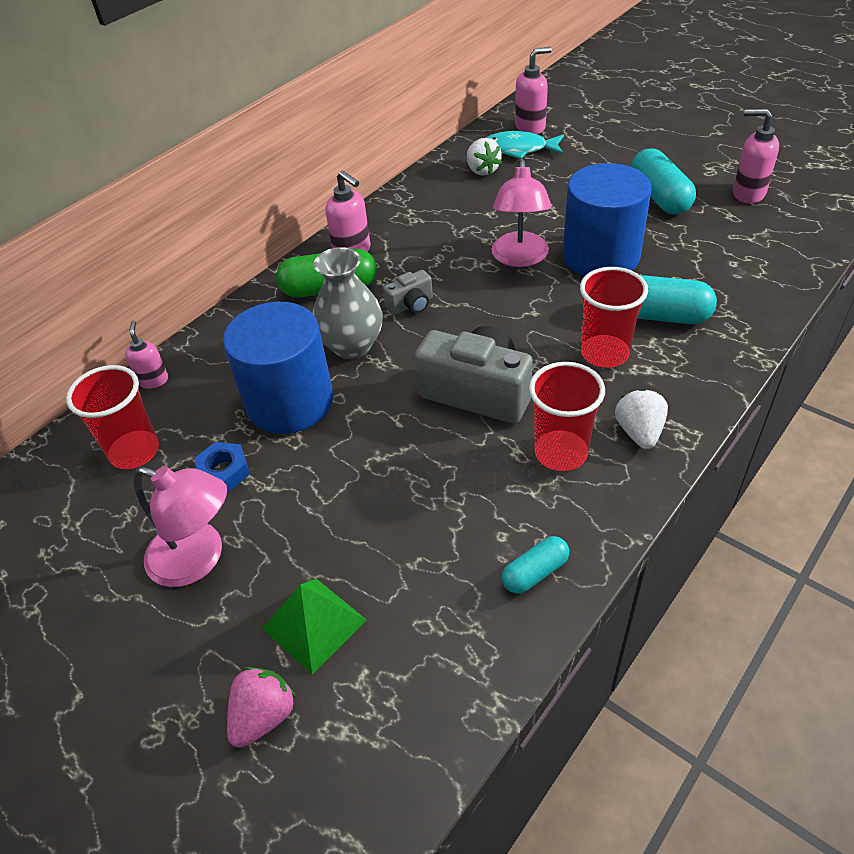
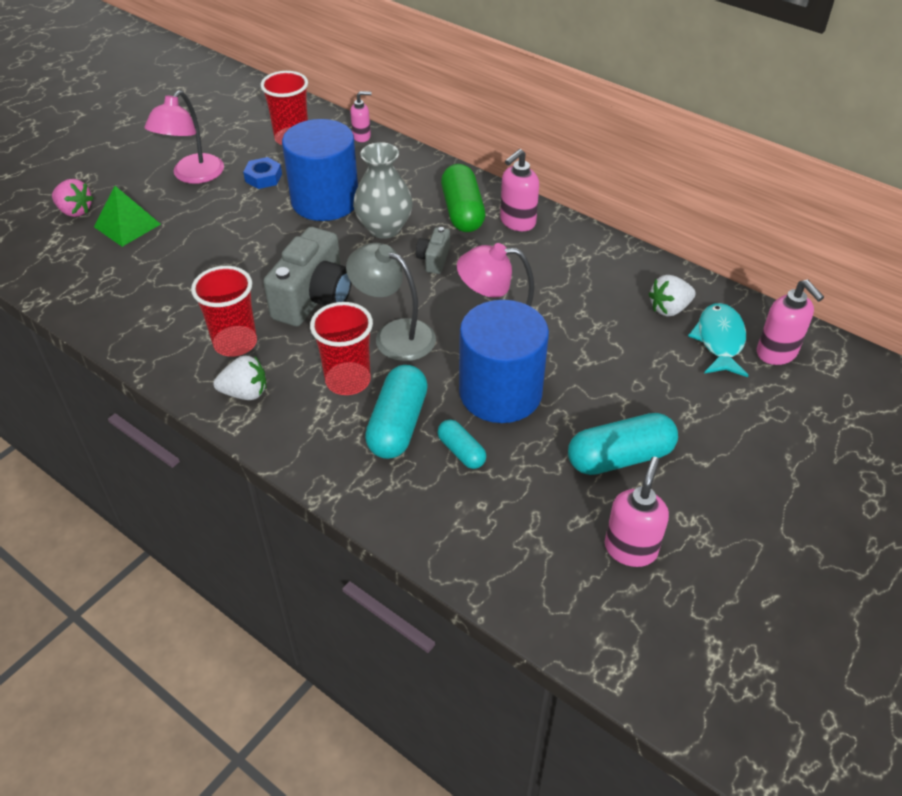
camera: 85 degrees right, 0 degrees up
(411, 305) = (434, 260): grey camera -> grey camera turned 45 degrees clockwise
(532, 326) = (394, 335): none -> grey lamp
(535, 572) = (129, 322): turquoise capsule -> turquoise capsule (461, 451)

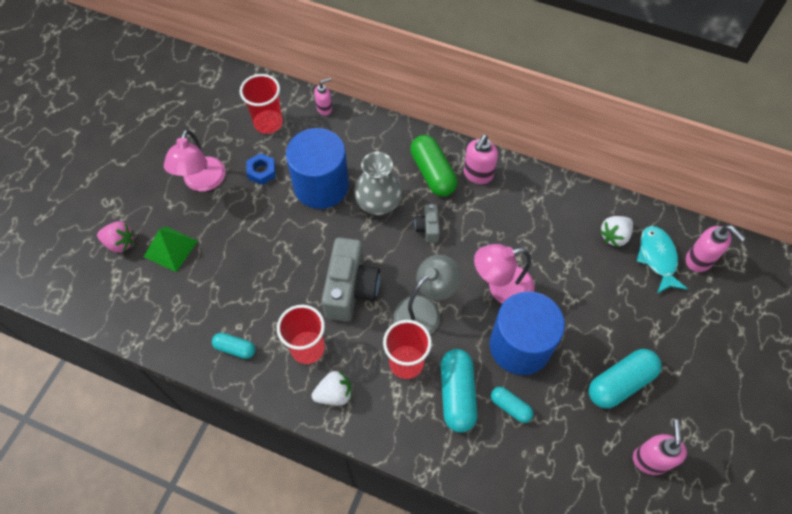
camera: 15 degrees left, 15 degrees up
(151, 327) = (235, 348): none -> turquoise capsule
(394, 335) = (424, 310): grey lamp -> grey lamp turned 120 degrees clockwise

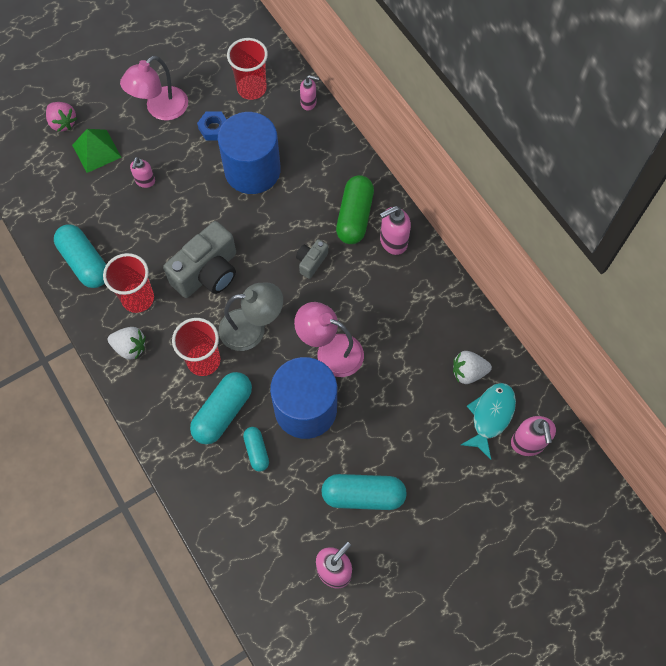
camera: 35 degrees right, 5 degrees up
(235, 248) = (145, 181): none -> pink soap dispenser
(235, 348) = (85, 262): turquoise capsule -> turquoise capsule, size x1.78
(378, 204) = (286, 215): grey vase -> none

